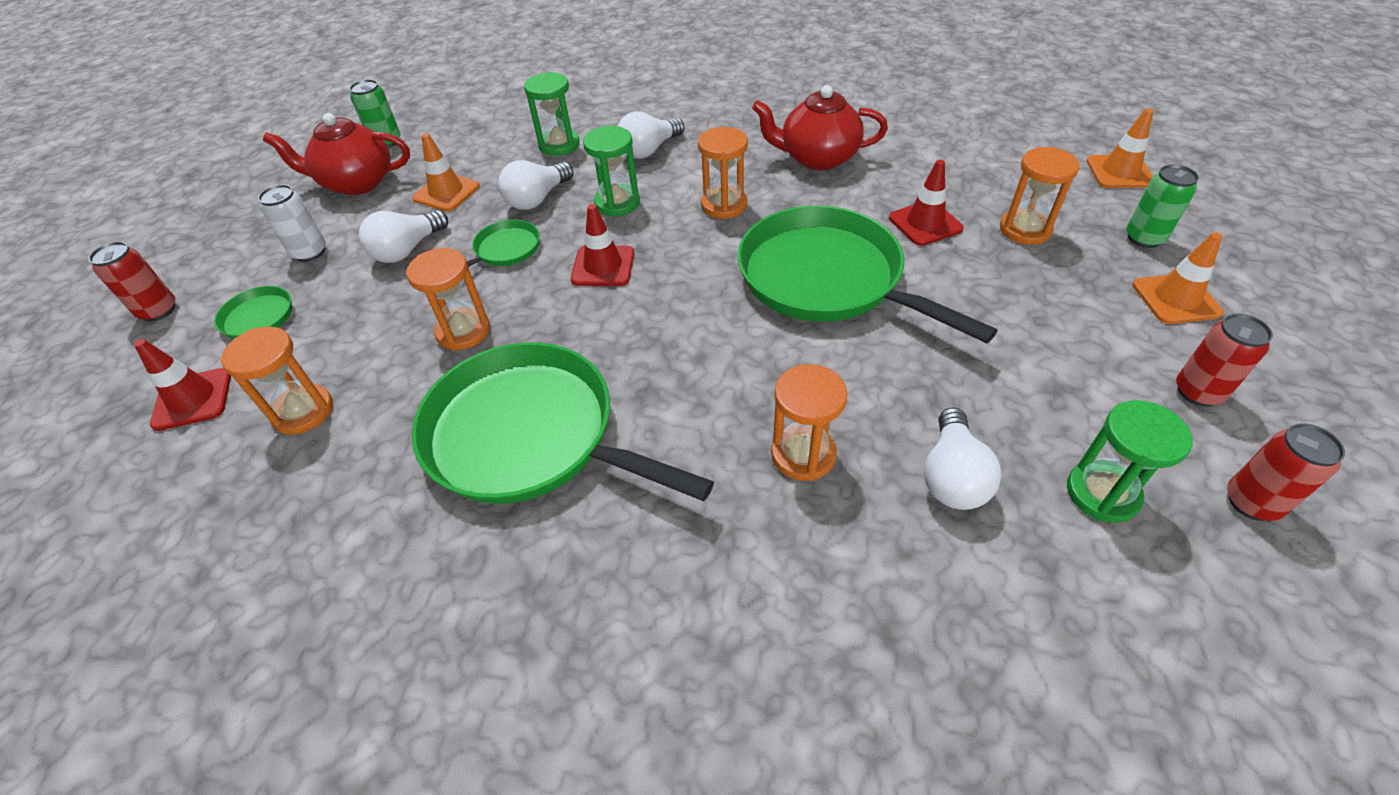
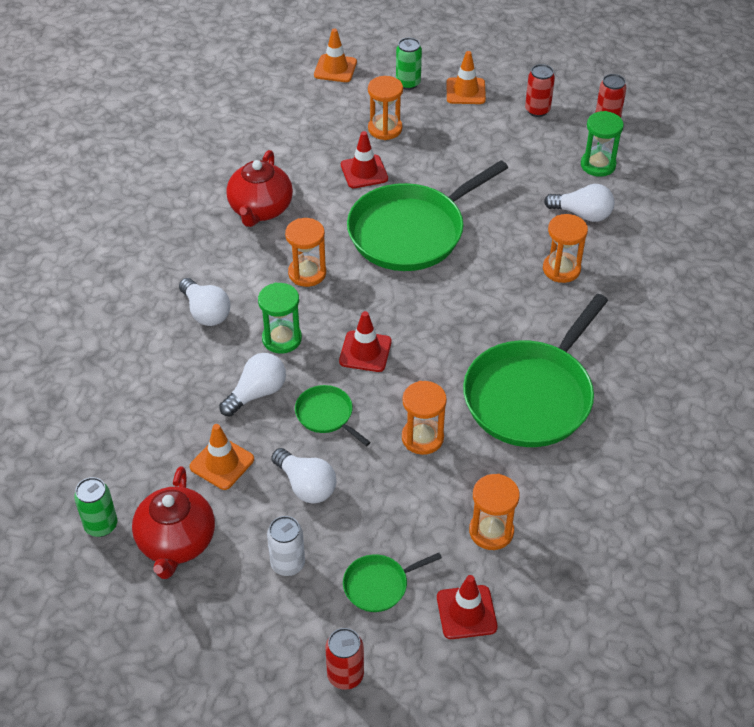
camera: 85 degrees left, 0 degrees up
(537, 199) = (257, 393): white light bulb -> white light bulb turned 90 degrees counterclockwise
(559, 145) = (169, 377): green hourglass -> none

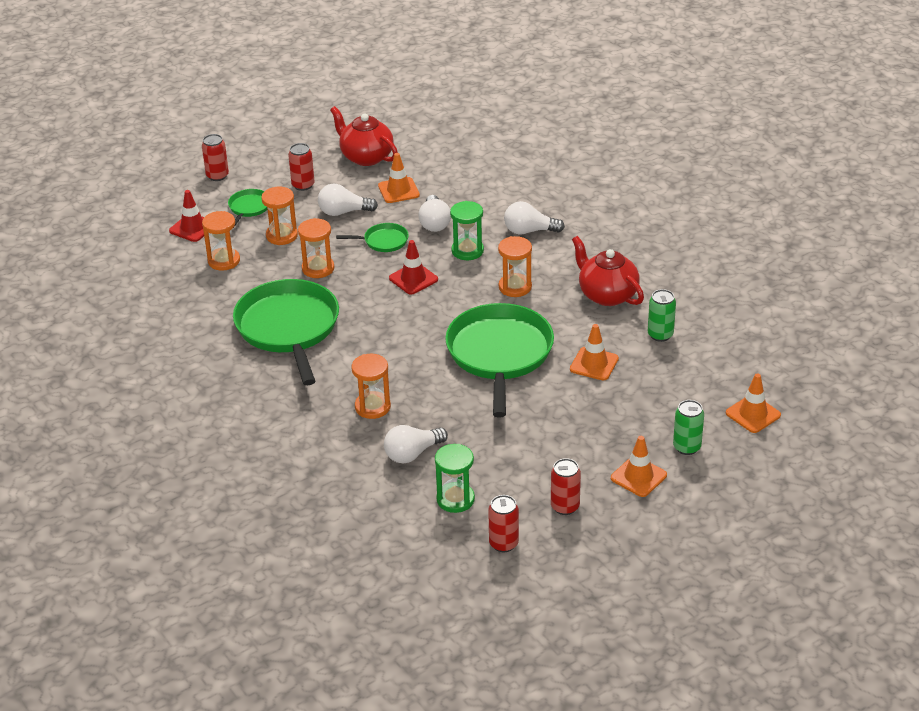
camera: 130 degrees right, 10 degrees down
(101, 525) = (409, 138): green can -> green can (660, 335)
(288, 564) = (303, 185): white can -> red can
(364, 172) = (594, 364): red traffic cone -> orange traffic cone
(385, 129) = (636, 401): orange hourglass -> orange hourglass (282, 236)

